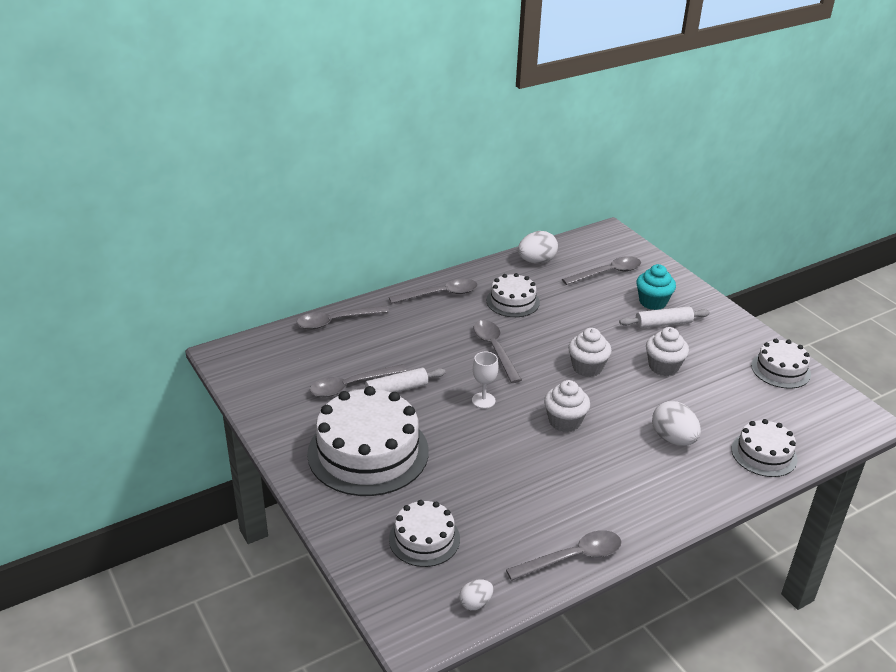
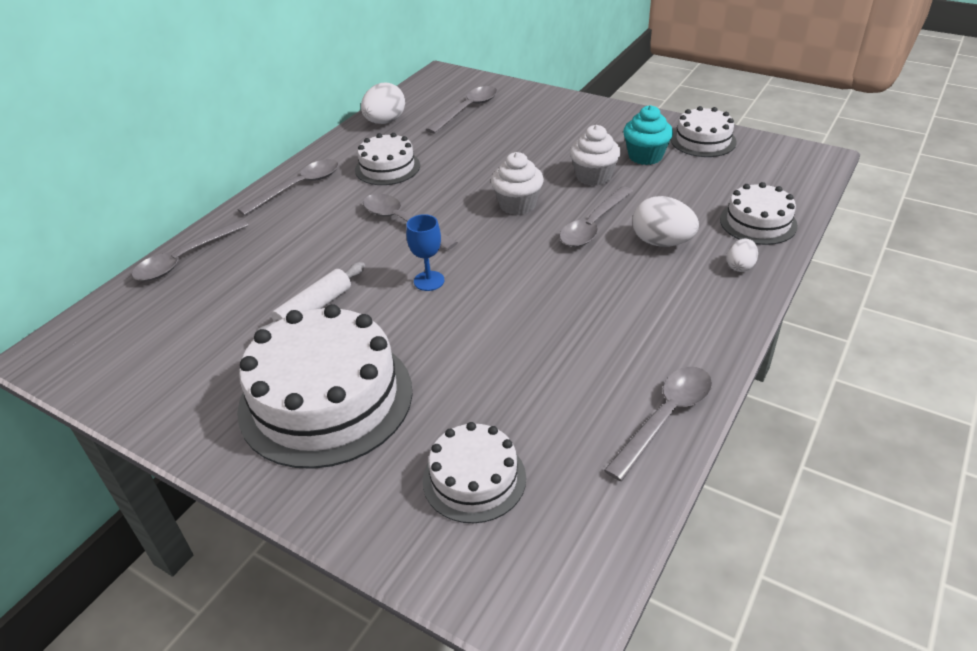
camera: 25 degrees left, 5 degrees up
(351, 385) = (251, 326): grey spoon -> grey spoon (593, 225)
(475, 603) = (599, 533): white egg -> white egg (740, 266)
(483, 400) = (429, 281): white goblet -> blue goblet
(564, 421) = (537, 268): white cupcake -> none
(653, 302) = (533, 121): turquoise cupcake -> turquoise cupcake (645, 156)
(663, 324) = (560, 137): white rolling pin -> none

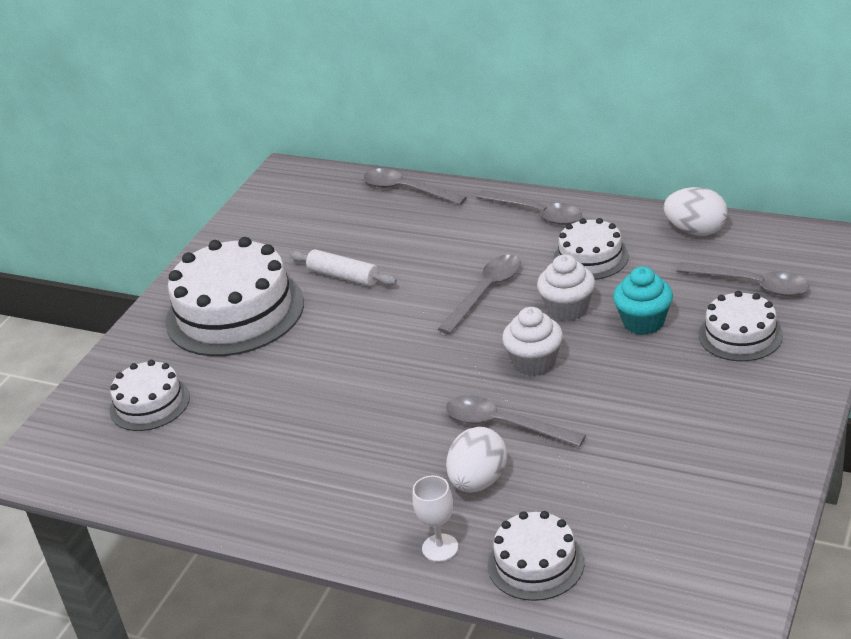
camera: 85 degrees right, 5 degrees down
(429, 281) = (389, 330): blue goblet -> none
(593, 176) = (612, 412): white cupcake -> white cupcake (567, 309)
(645, 156) = (677, 452): turquoise cupcake -> turquoise cupcake (643, 322)
(665, 417) = (208, 502): grey spoon -> none
(703, 140) = (740, 505): white cake -> white cake (740, 335)
(740, 266) = (440, 548): white egg -> white goblet

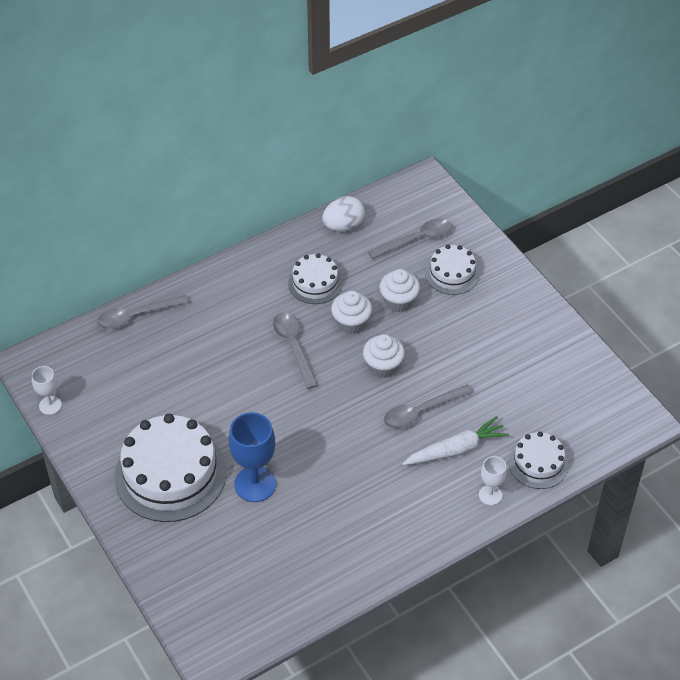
camera: 60 degrees left, 15 degrees up
(150, 403) = (221, 564): white cake -> none
(247, 208) = (50, 405): none -> white goblet
(275, 368) = (255, 484): none -> blue goblet
(344, 276) = (197, 400): white rolling pin -> none
(478, 481) = (455, 449): white egg -> white carrot
(536, 213) = (241, 276): grey spoon -> none
(643, 322) = (399, 301): turquoise cupcake -> white cupcake

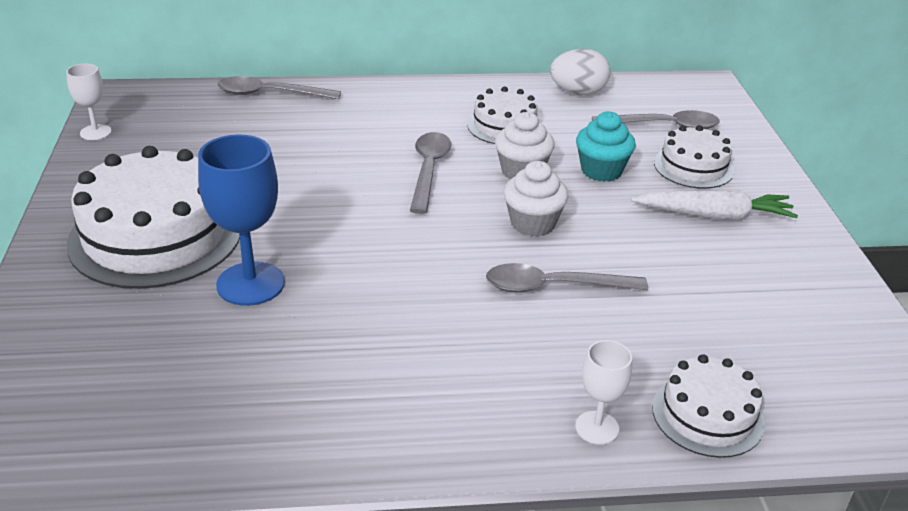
camera: 25 degrees right, 15 degrees down
(399, 301) = (601, 171): white cupcake -> turquoise cupcake
(455, 449) = (577, 348): white carrot -> white carrot (714, 215)

